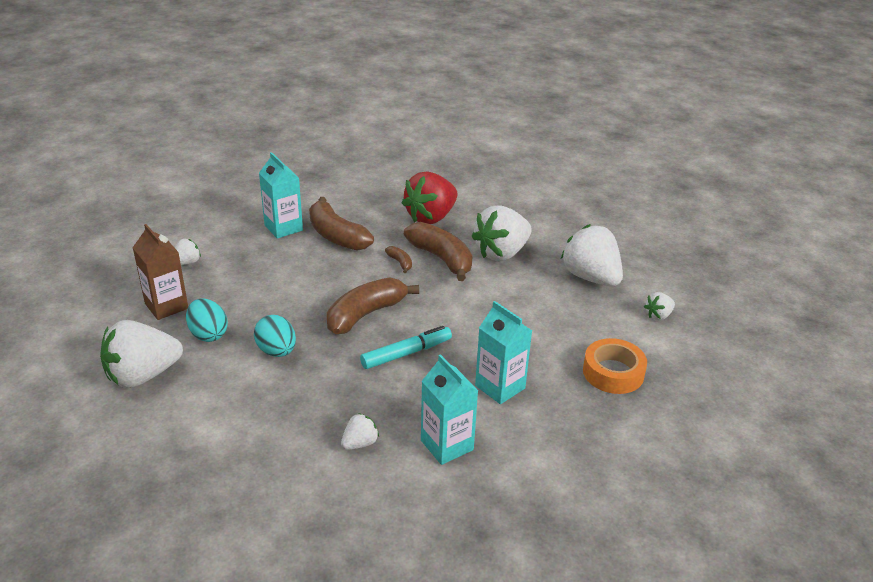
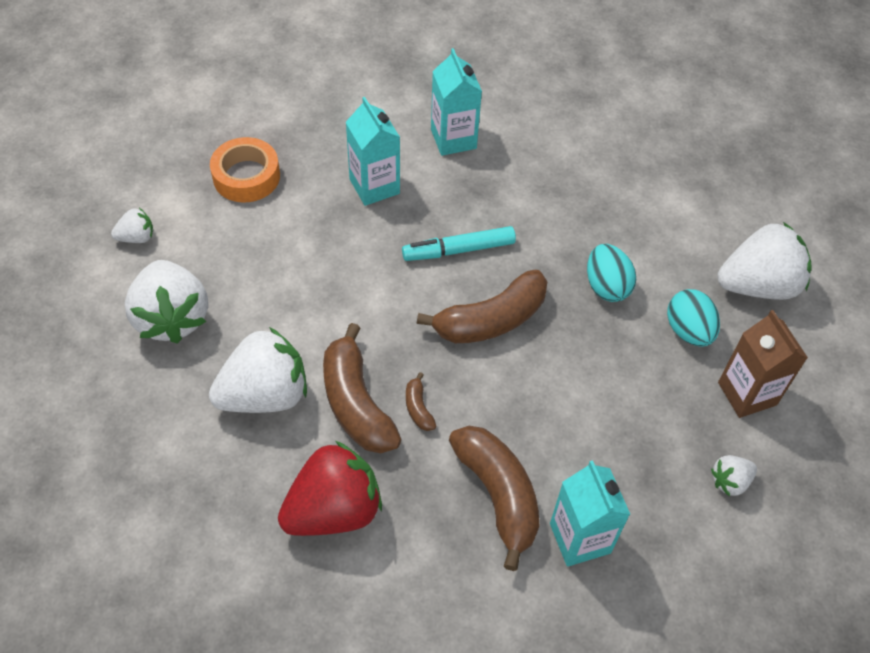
camera: 165 degrees left, 20 degrees up
(360, 443) = (534, 158): white strawberry -> none

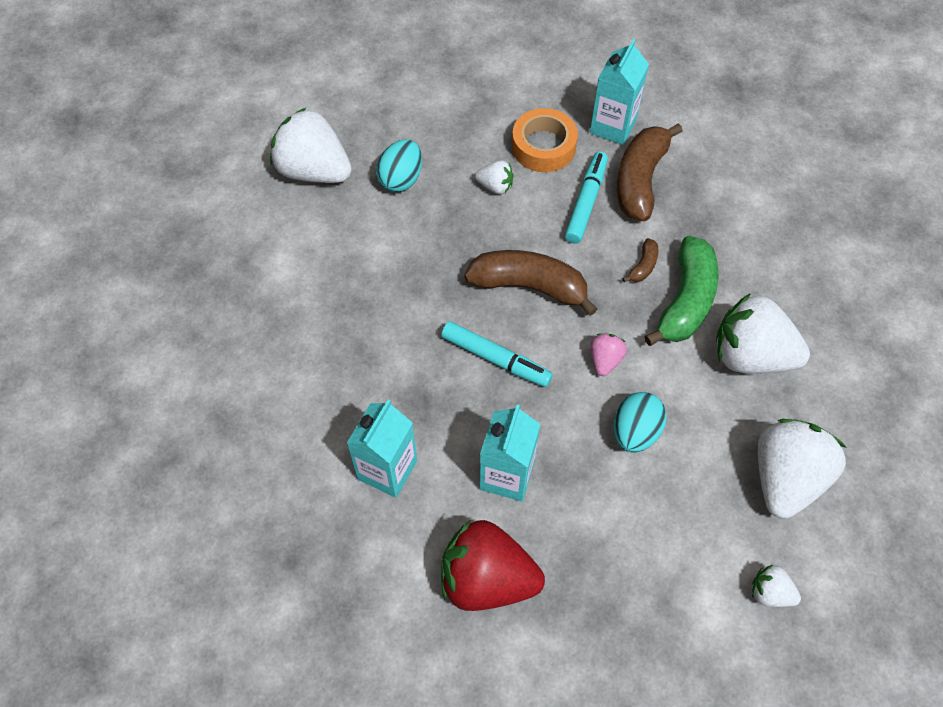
camera: 135 degrees left, 5 degrees up
(246, 176) = (616, 584): orange tape -> orange tape (543, 146)
(334, 510) = (758, 245): red strawberry -> red strawberry (487, 579)
(356, 403) = (686, 301): brown banana -> green banana
(378, 306) = (605, 360): none -> pink strawberry
(522, 431) = (586, 202): none -> turquoise marker
(606, 286) = (417, 247): turquoise egg -> turquoise egg (635, 432)
(730, 481) = (489, 90): white strawberry -> white strawberry (495, 186)
(747, 393) = (415, 121): brown carton -> none

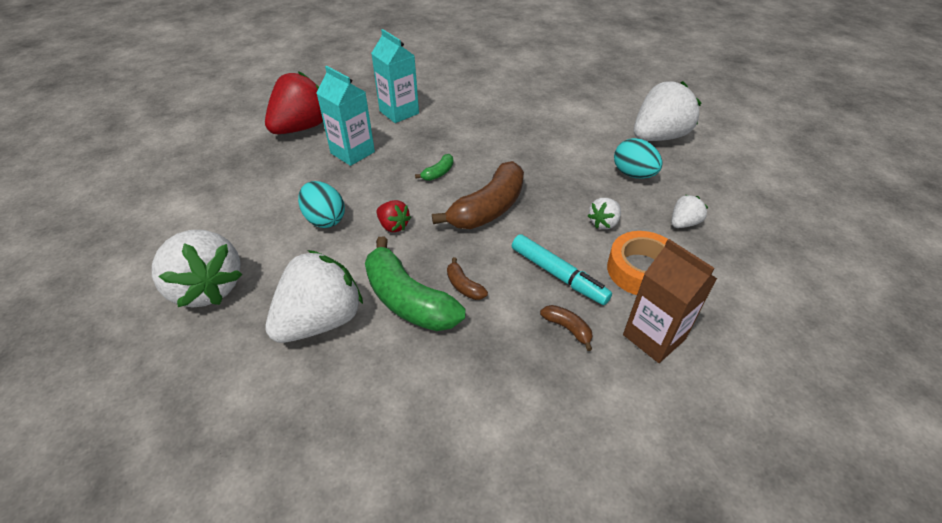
camera: 115 degrees right, 15 degrees down
(495, 359) = (438, 173): turquoise marker -> green banana
(605, 360) = (393, 226): pink strawberry -> red strawberry
(613, 126) = (654, 337): turquoise carton -> brown carton
(640, 180) = (567, 328): brown banana -> brown banana, size x0.44
(770, 593) = (154, 238): white strawberry -> white strawberry (683, 223)

